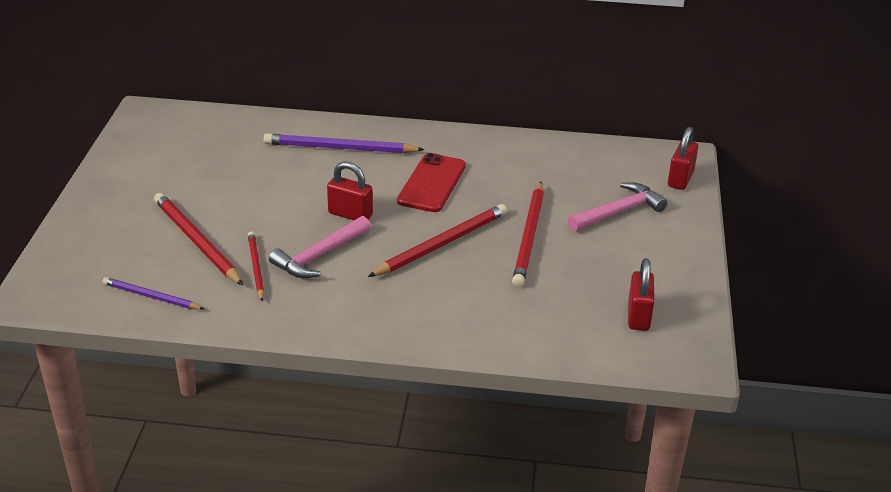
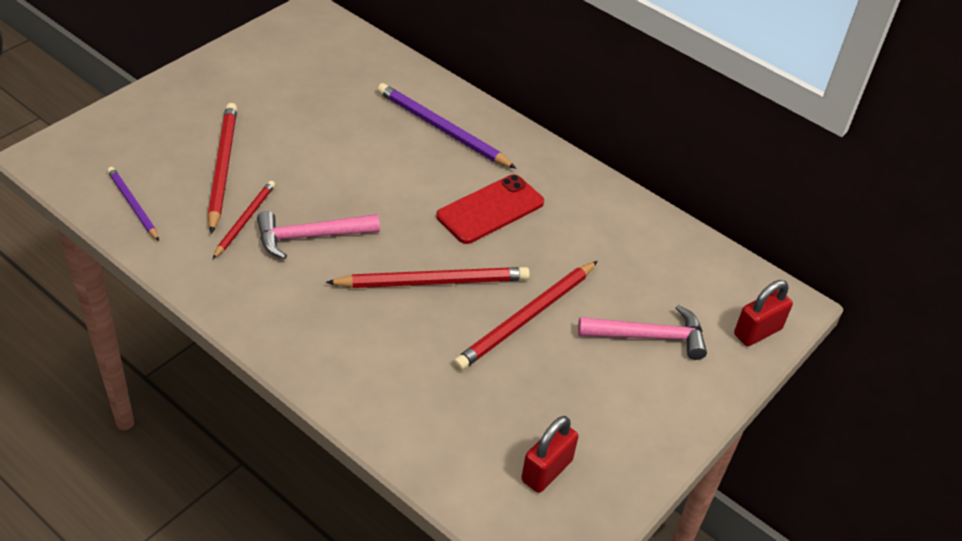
camera: 30 degrees right, 10 degrees up
(350, 214) = (381, 206): red padlock -> none

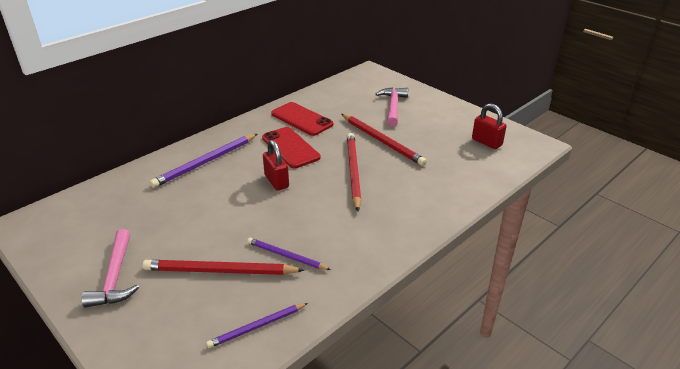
camera: 80 degrees left, 10 degrees down
(245, 220) = (286, 256): red pencil -> purple pencil
(310, 237) = (308, 222): pink hammer -> pink hammer (115, 277)
(578, 218) = (302, 119): none -> red phone
(757, 332) = (387, 80): red padlock -> red padlock (276, 181)

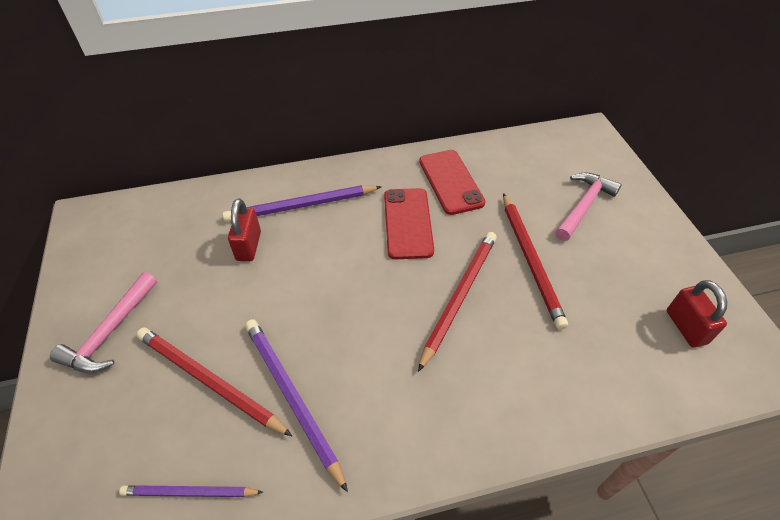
camera: 30 degrees right, 15 degrees up
(276, 181) = (357, 270): red padlock -> red padlock (249, 246)
(286, 256) = (291, 397): purple pencil -> purple pencil, size x1.64

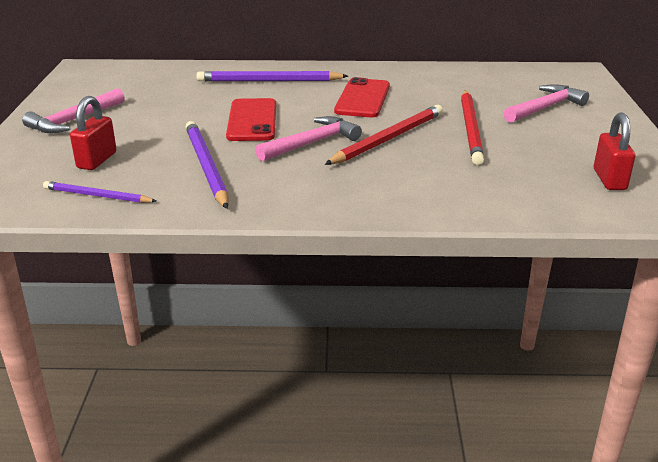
camera: 15 degrees right, 20 degrees down
(209, 381) = (141, 151): red pencil -> none
(249, 246) = (211, 95): red padlock -> red padlock (97, 160)
(387, 322) = (312, 143): none -> pink hammer
(451, 182) = (418, 83): red phone -> red phone (252, 120)

